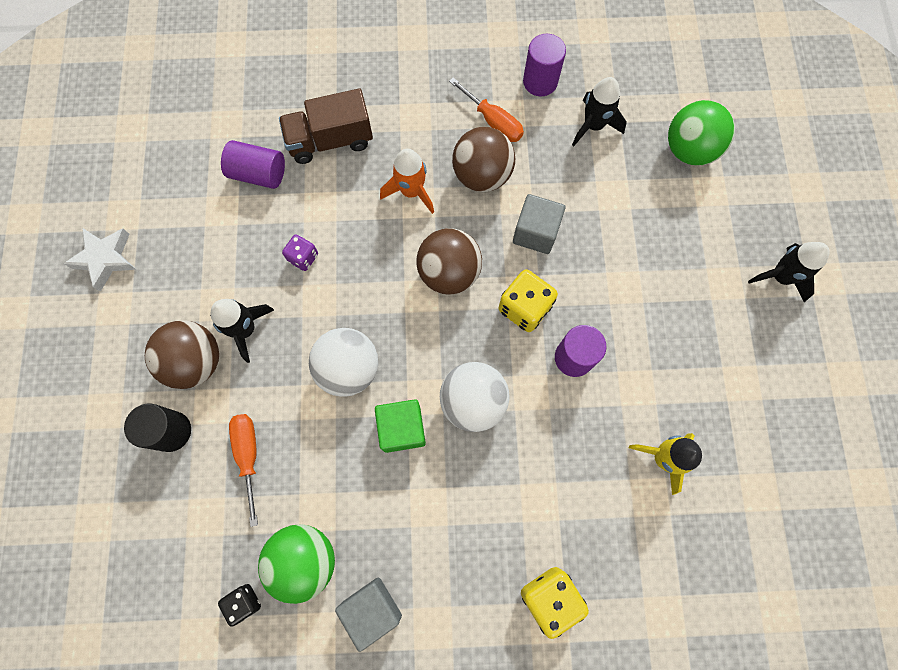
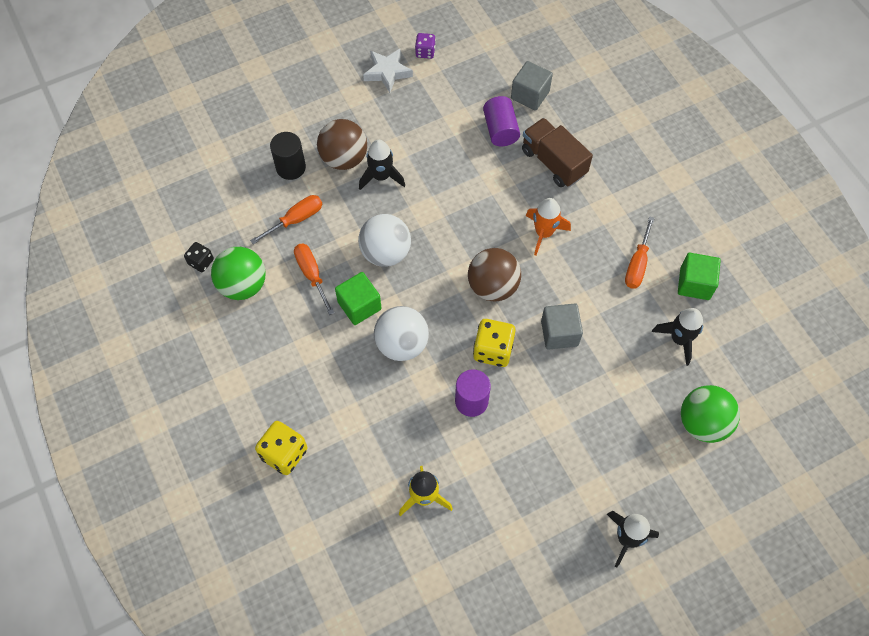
camera: 65 degrees right, 10 degrees down
(303, 257) = (452, 187): purple dice -> purple dice (425, 52)
(334, 467) = (312, 275): none -> orange screwdriver
(372, 609) = (228, 340): grey cube -> grey cube (530, 95)
(482, 175) = (586, 275): brown ball -> none
(540, 82) = (694, 284): purple cylinder -> green cube

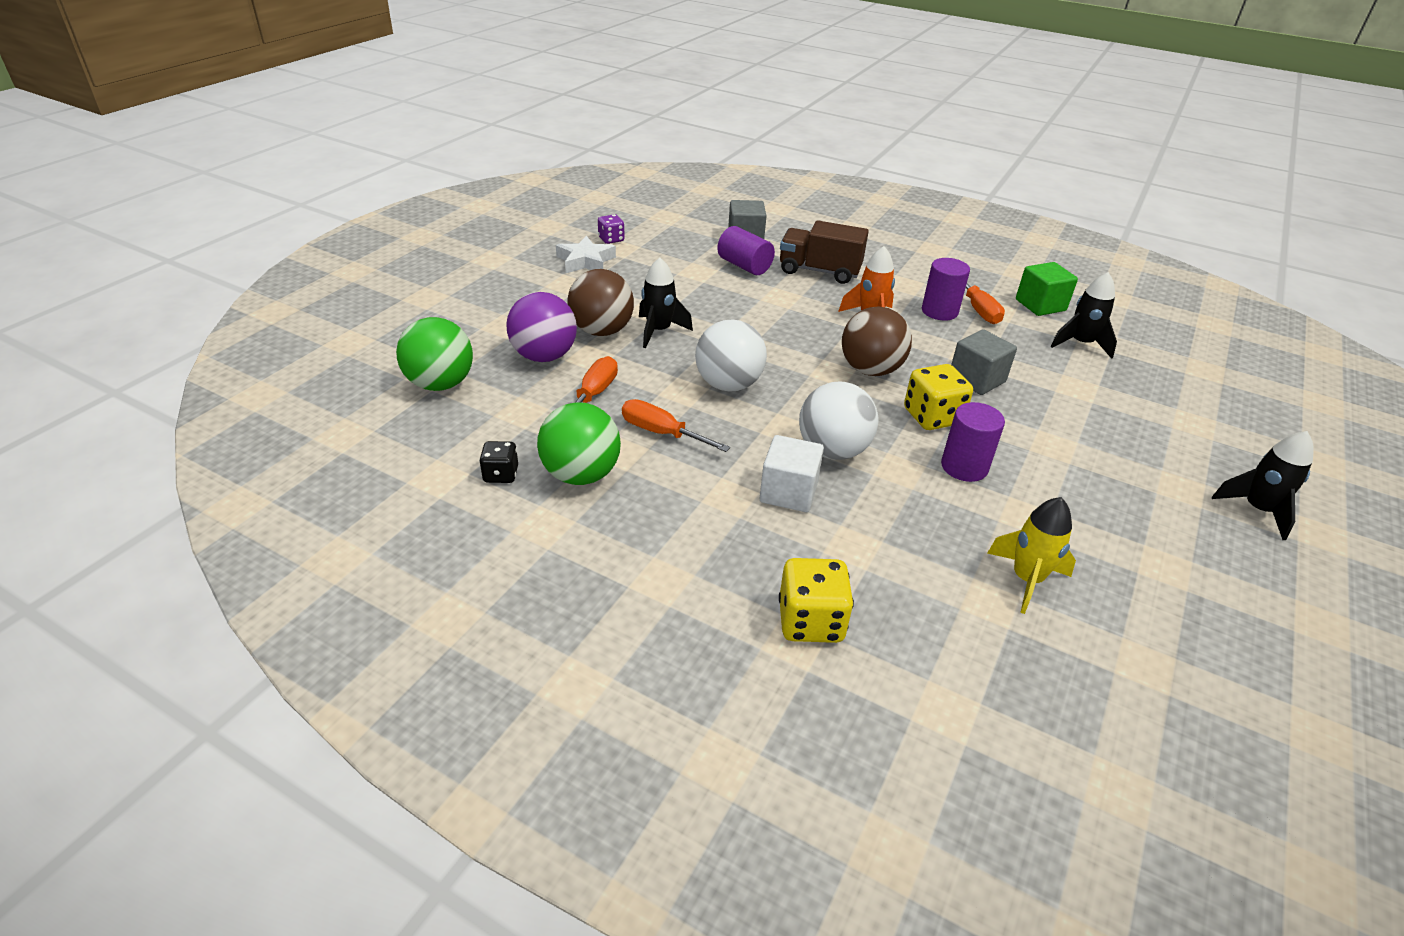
camera: 35 degrees left, 25 degrees down
(291, 167) = (544, 356): black cylinder -> purple ball
(347, 362) = (788, 492): none -> white cube
(359, 305) = (747, 437): green cube -> none
(604, 252) = (939, 311): none -> purple cylinder
(703, 423) = (1182, 391): green ball -> green ball (440, 384)

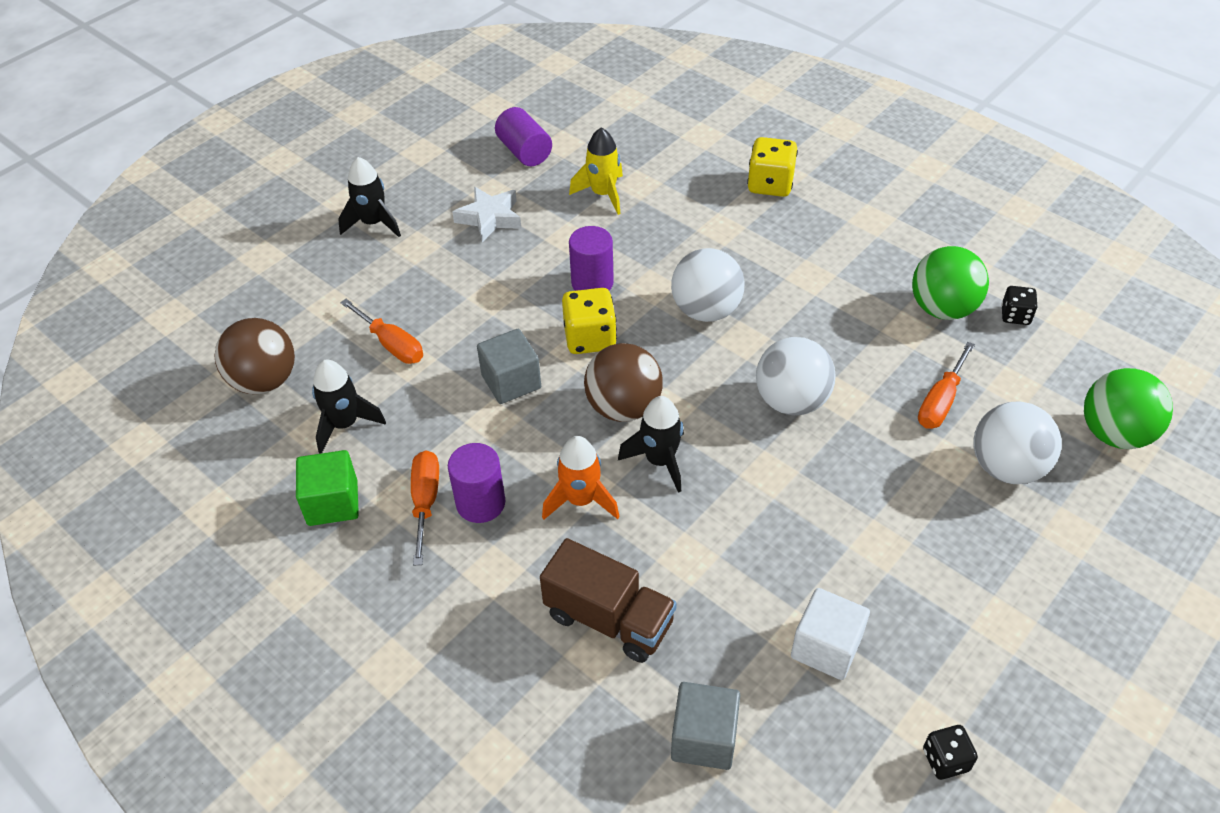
camera: 165 degrees left, 10 degrees up
(544, 356) = (1006, 467): purple ball -> white ball
(585, 261) = (982, 687): white star -> white star (490, 218)
(602, 331) = (940, 507): brown ball -> brown ball (264, 381)
(611, 239) = (945, 760): purple dice -> black dice
(659, 331) = (866, 500): black rocket -> black rocket (659, 461)
(662, 433) = (868, 346): orange screwdriver -> orange screwdriver (391, 344)
(744, 266) = (724, 646): purple cylinder -> purple cylinder (524, 152)
(788, 492) = (759, 275): white cube -> white cube (826, 647)

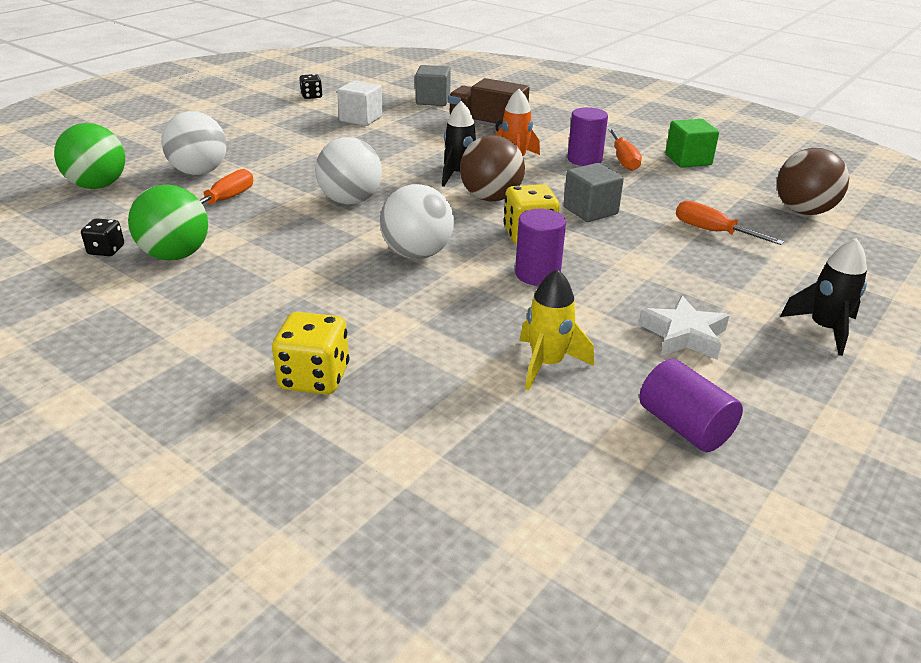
camera: 175 degrees right, 15 degrees down
(345, 424) = (712, 190): black rocket -> none

